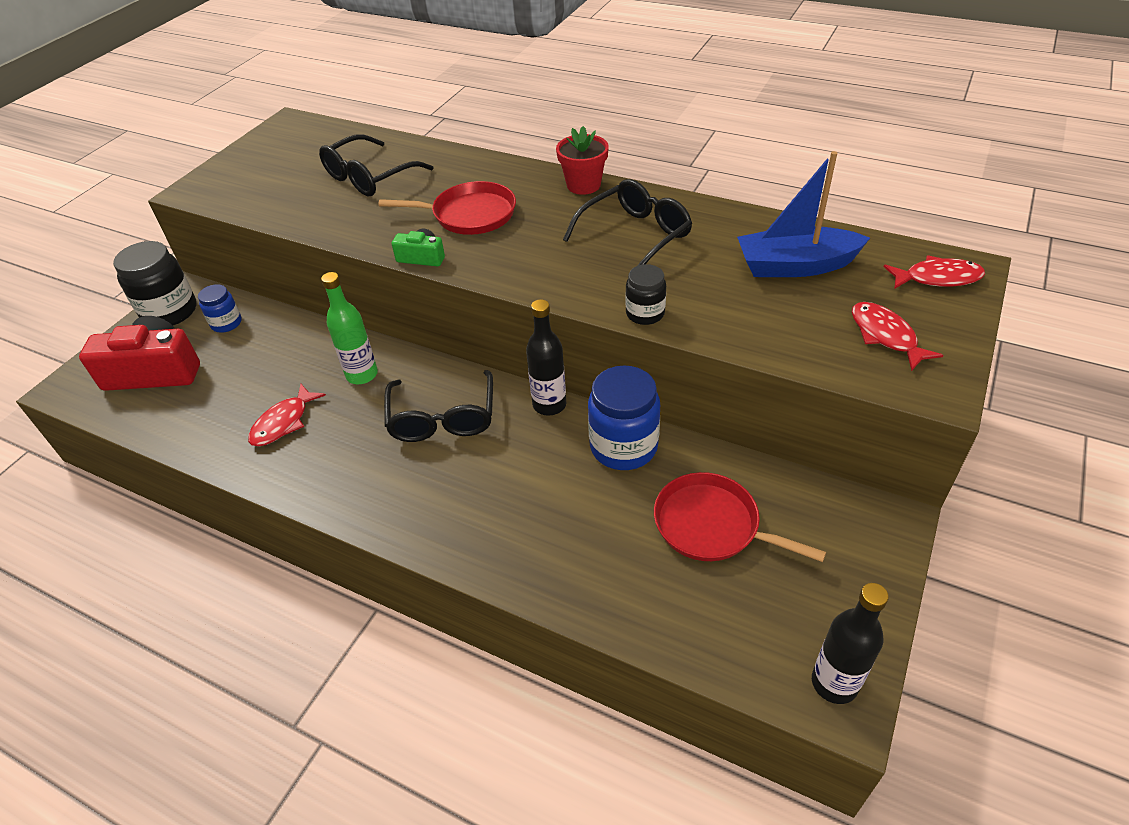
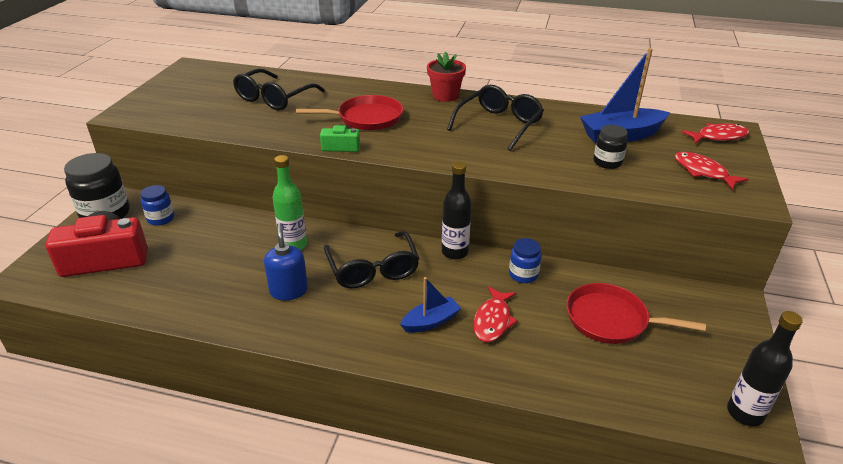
camera: 15 degrees left, 10 degrees down
(283, 422) = (238, 285): red fish -> red fish (493, 320)
(337, 436) = (289, 290): none -> blue soap dispenser
(486, 499) = (431, 321): none -> blue boat
(623, 446) = (523, 274): blue jar -> blue jar, size x0.55
(645, 313) = (530, 171): black jar -> black jar (607, 162)

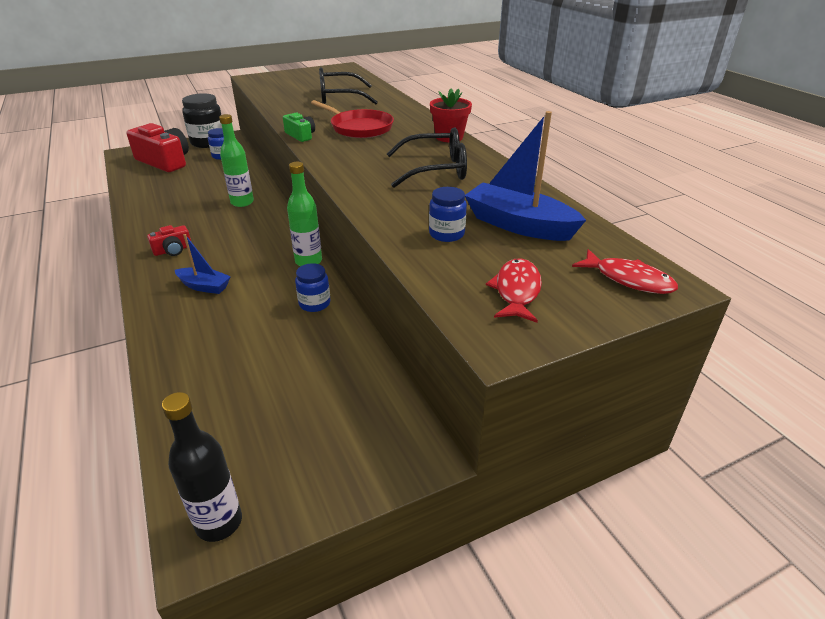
camera: 50 degrees right, 0 degrees up
(289, 290) = (188, 222): blue soap dispenser -> none
(336, 319) = (173, 250): none -> red camera
(373, 269) = (246, 239): black glasses -> none
(455, 252) = (308, 261): black bottle -> green bottle
(493, 320) = (232, 313): red fish -> none
(607, 162) = (446, 234): black jar -> blue jar
(610, 319) = (296, 375): red pan -> none

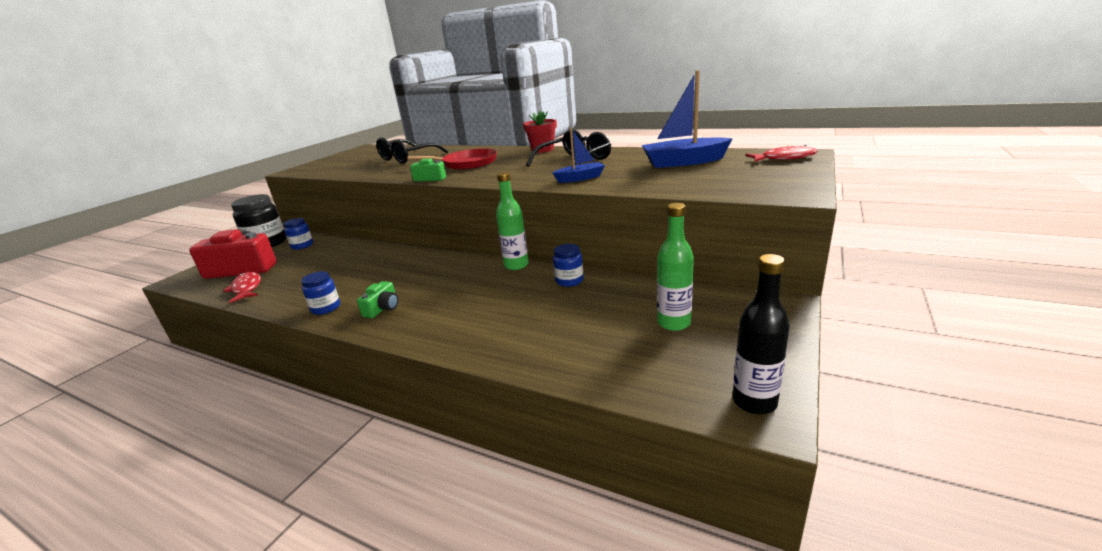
camera: 35 degrees left, 10 degrees down
(173, 250) = (382, 308): red camera -> green camera
(204, 286) = (462, 312): blue boat -> blue boat (580, 178)
(242, 202) = (386, 261): green bottle -> green bottle (673, 323)
(446, 234) = (658, 177): blue jar -> blue jar (326, 308)
(516, 291) = (753, 179): red fish -> red fish (246, 288)

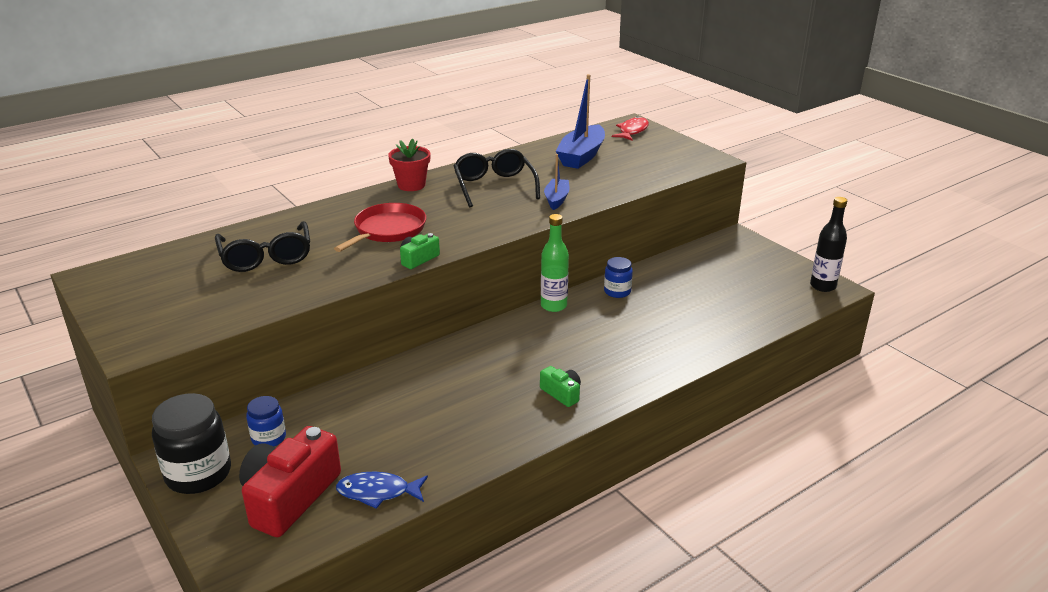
camera: 65 degrees left, 5 degrees up
(246, 288) = (378, 492): red fish -> blue fish
(326, 308) = (519, 429): blue jar -> none
(673, 323) = (725, 276): green bottle -> none

